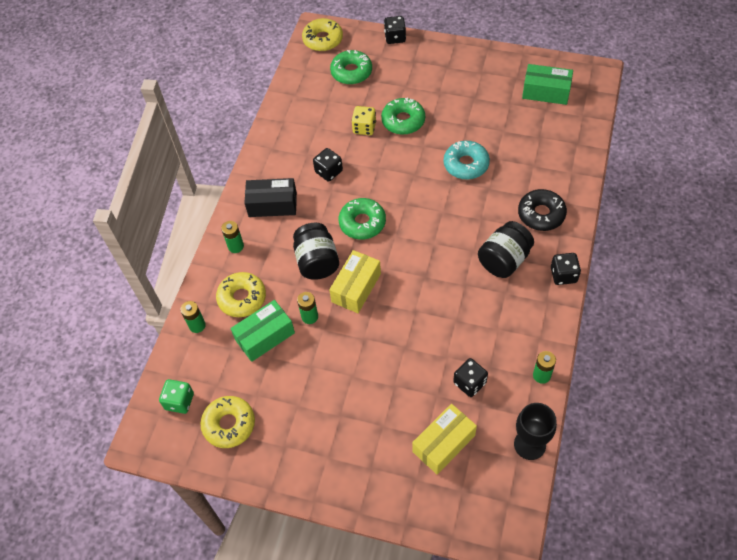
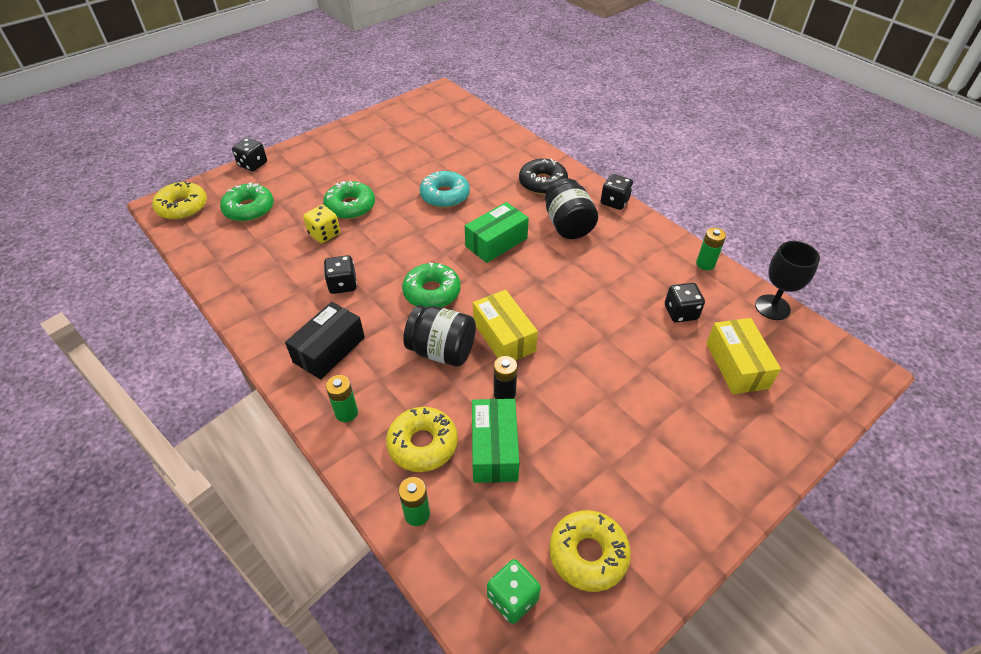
camera: 60 degrees left, 10 degrees down
(310, 316) = (504, 393): green battery -> black battery
(546, 92) = (426, 121): green box -> green box (496, 242)

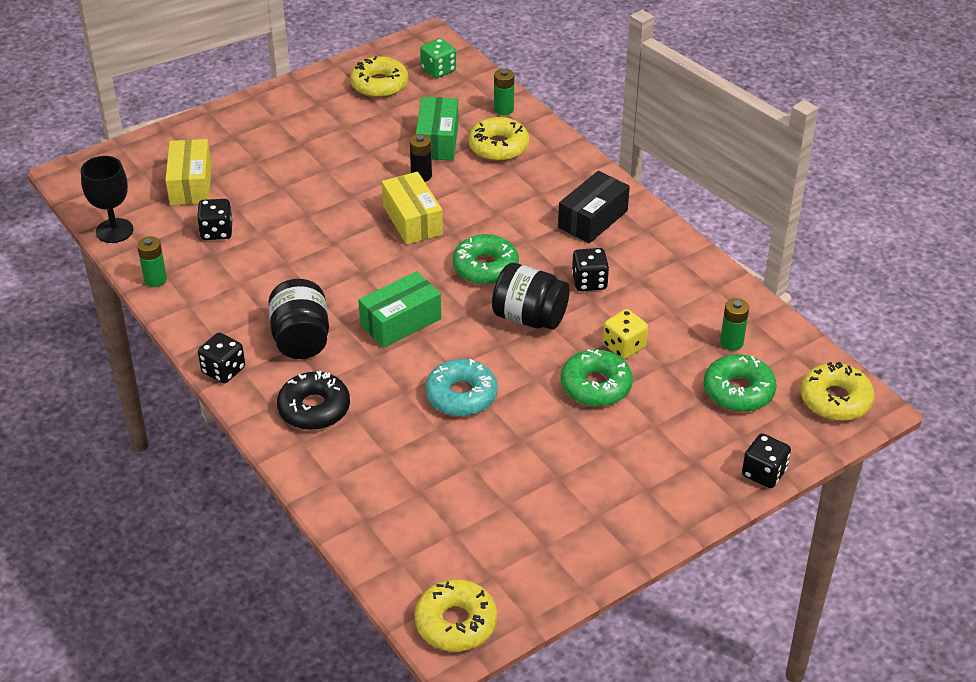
camera: 175 degrees left, 5 degrees down
(346, 412) = (567, 170): green battery -> green battery (731, 342)
(439, 97) = (456, 623): none -> yellow donut
(442, 351) = (477, 212): black jar -> black jar (529, 317)

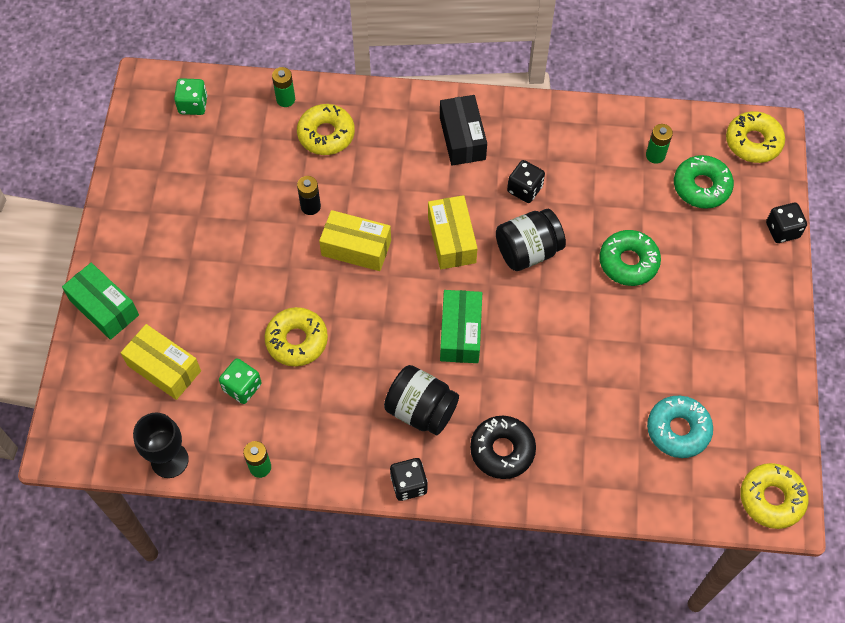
camera: 50 degrees left, 20 degrees up
(216, 231) = (242, 387): black dice -> green dice
(379, 85) = (170, 155): yellow donut -> yellow donut (297, 340)
(437, 141) = (279, 167): green box -> green box (104, 308)
(461, 395) = (569, 348): turquoise donut -> turquoise donut (678, 430)
(485, 267) = (452, 239): green donut -> yellow box
(624, 346) = (605, 218): yellow dice -> none

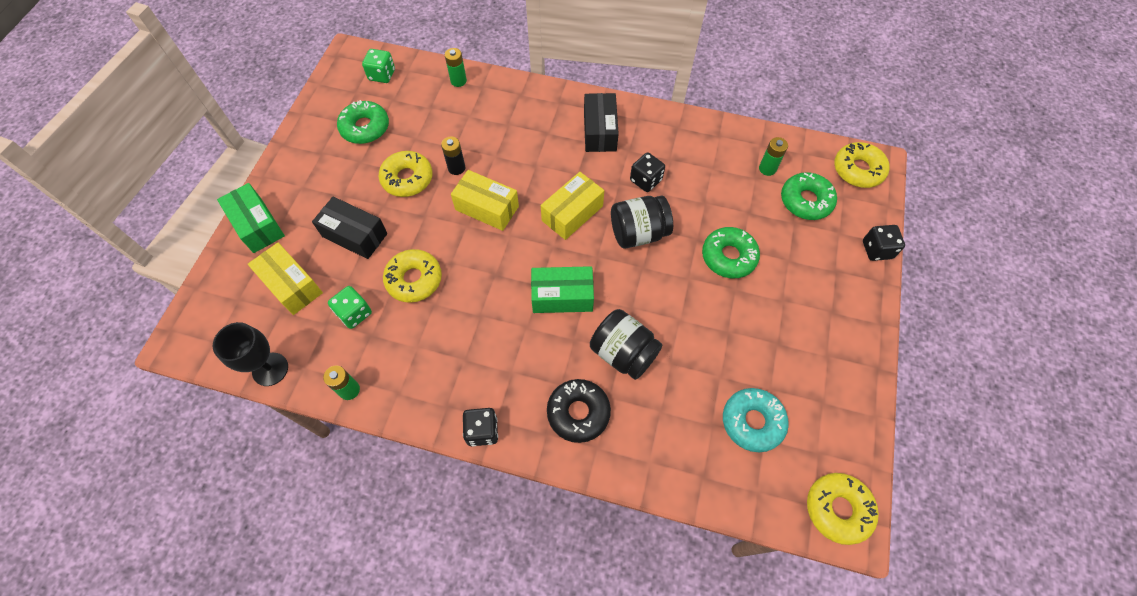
camera: 10 degrees right, 0 degrees up
(192, 174) = (365, 128): none -> green donut
(217, 301) = (355, 235): none -> black box
(326, 134) = (485, 112): yellow donut -> yellow donut (407, 179)
(421, 410) = (510, 361): black jar -> black jar (623, 353)
(452, 239) = (572, 213): yellow box -> yellow box turned 45 degrees clockwise
(460, 333) = (562, 296): green box -> green box turned 75 degrees clockwise

